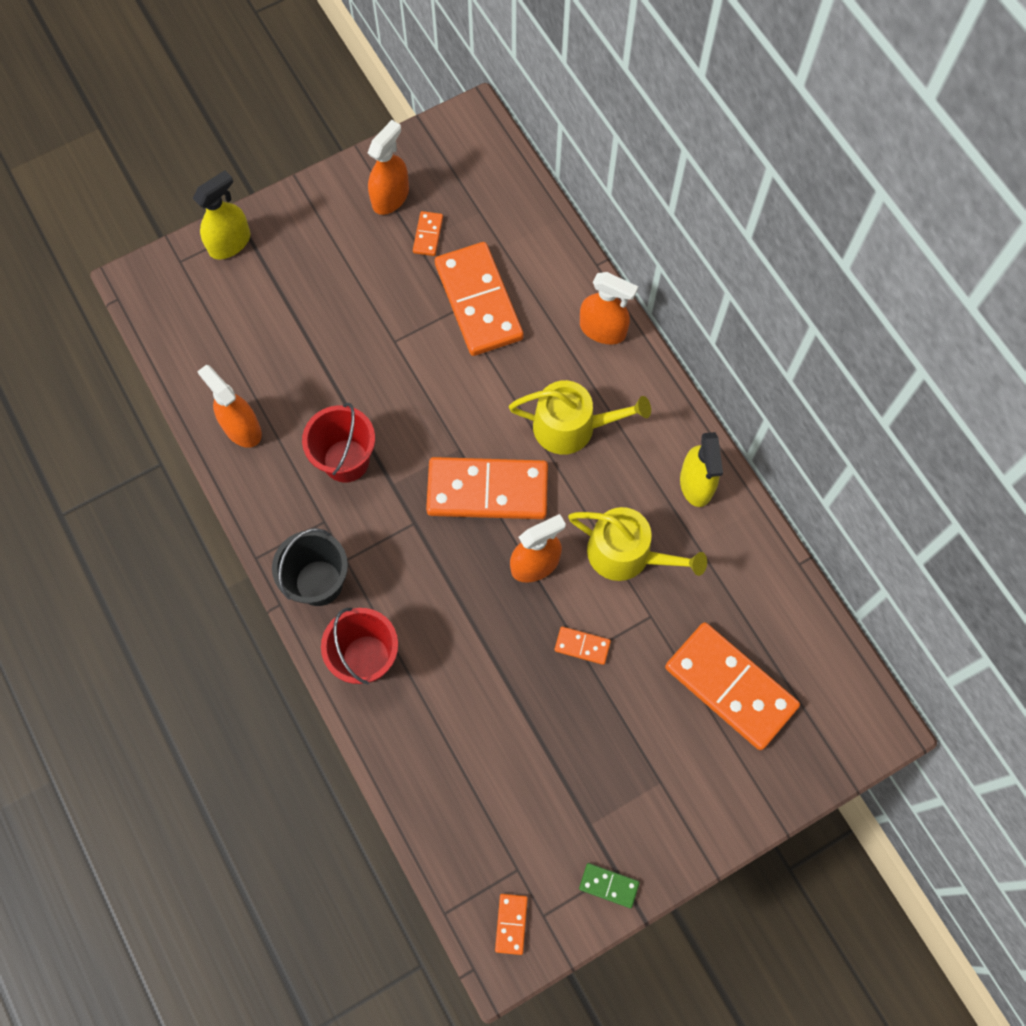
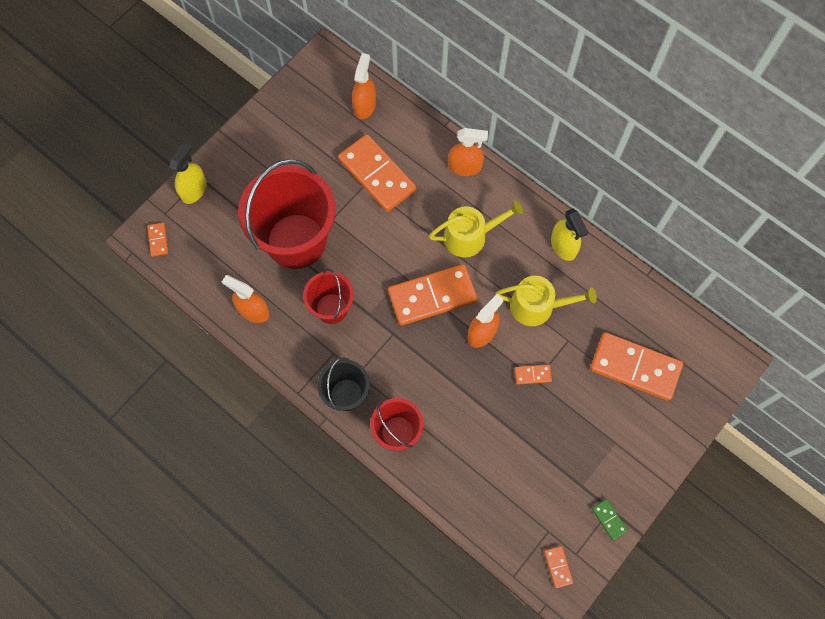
camera: 20 degrees left, 0 degrees up
(335, 354) = (296, 241): none -> red bucket
(390, 197) = (290, 124): orange spray bottle -> orange spray bottle (364, 106)
(428, 235) = (326, 141): orange domino -> orange domino (158, 240)
(609, 885) = (609, 519): green domino -> green domino turned 60 degrees clockwise

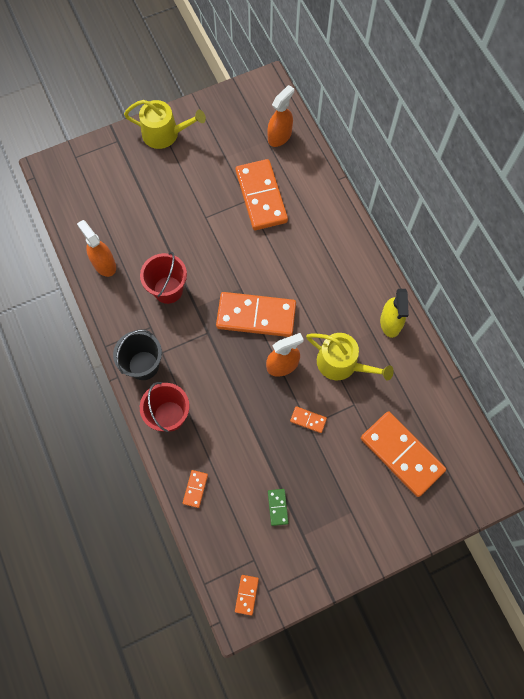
camera: 25 degrees right, 0 degrees up
(158, 240) = (59, 176): orange domino -> orange domino (195, 489)
(194, 190) = (107, 148): yellow spray bottle -> none
(296, 241) = (167, 222): red bucket -> none
(465, 167) = (339, 220): orange spray bottle -> none
(470, 236) = (314, 280): yellow watering can -> yellow watering can (165, 134)
(609, 519) = (312, 575): green domino -> green domino (278, 507)

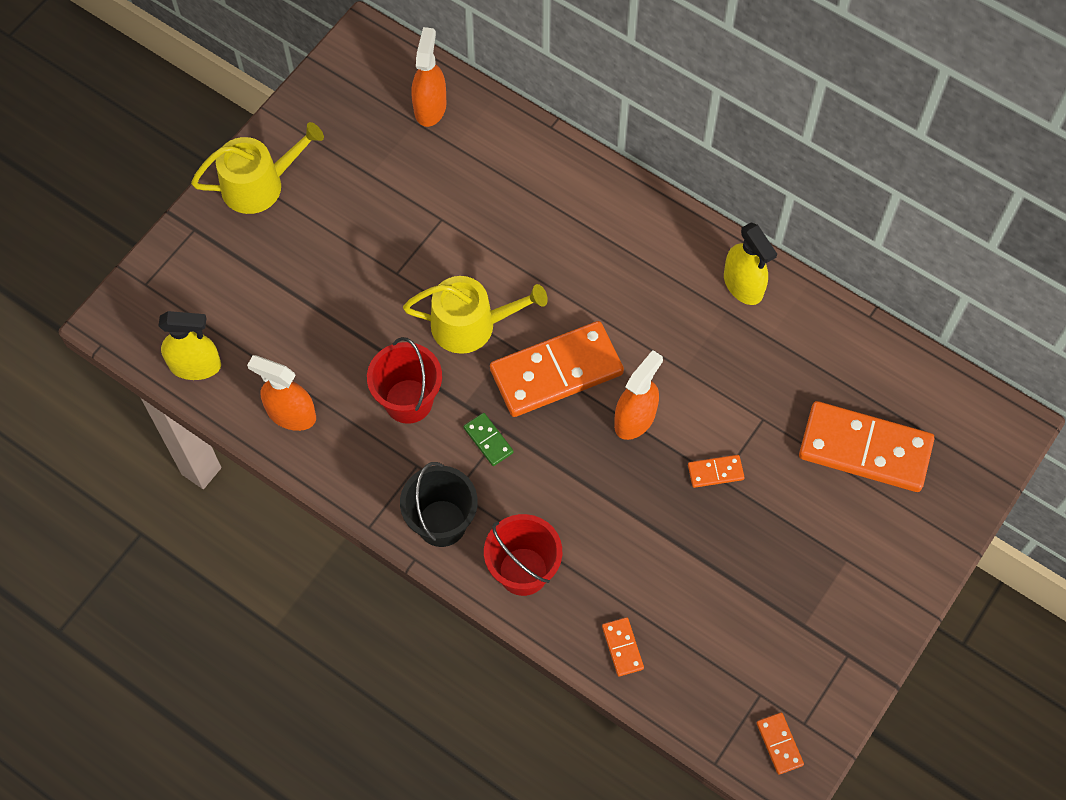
camera: 30 degrees left, 5 degrees down
(73, 213) = (195, 365): none -> yellow spray bottle
(261, 196) = (457, 204): orange domino -> none
(278, 507) = (748, 608): green domino -> green domino (488, 440)
(342, 363) = (713, 373): yellow watering can -> yellow watering can (471, 325)

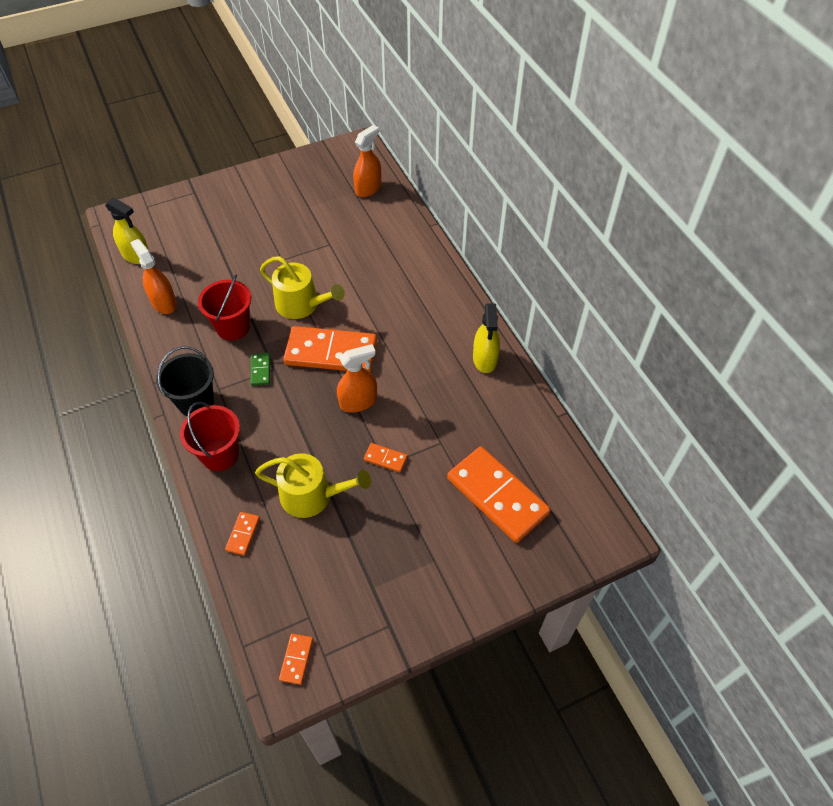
camera: 30 degrees right, 10 degrees down
(259, 184) = (246, 186): yellow watering can -> yellow watering can (312, 495)

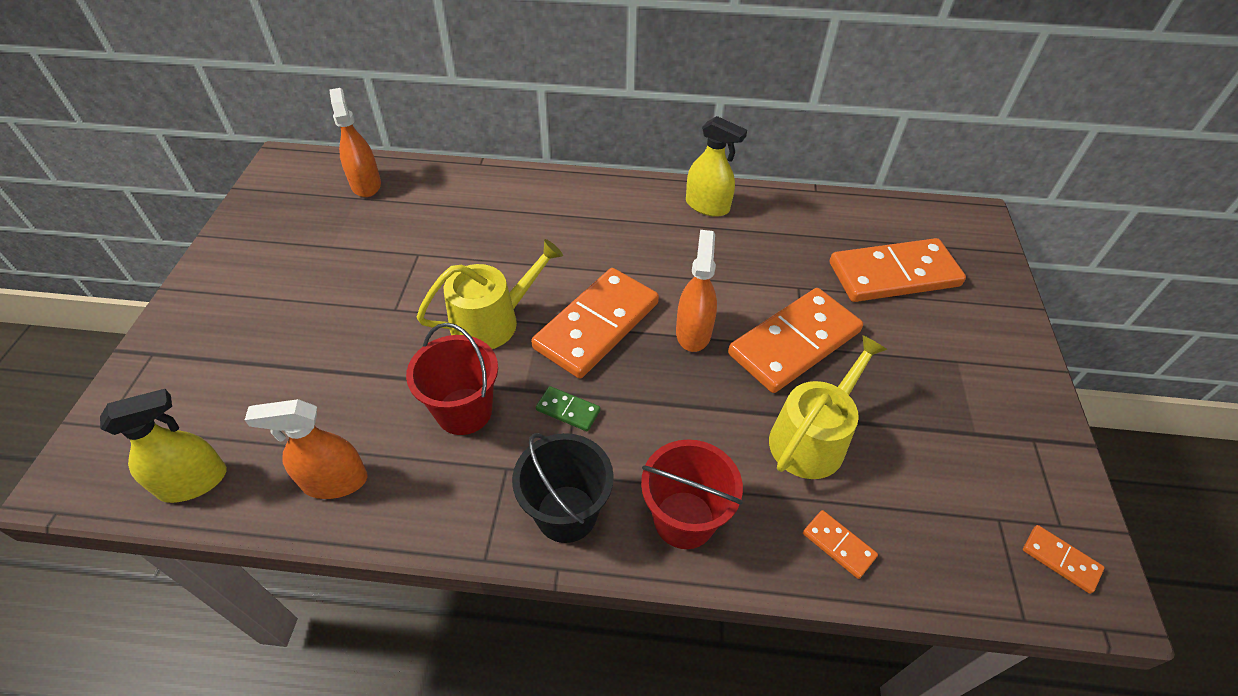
camera: 60 degrees left, 5 degrees down
(385, 459) = (794, 343): orange domino -> orange domino, size x2.38

